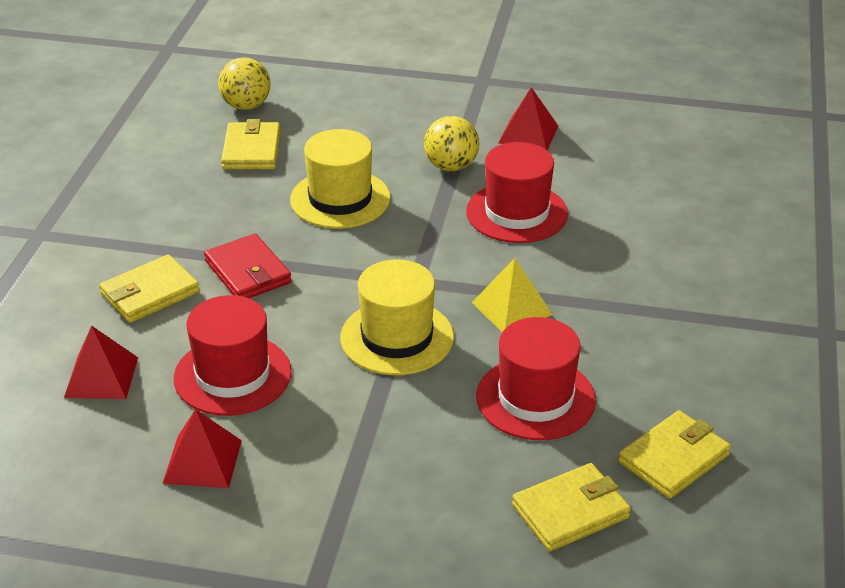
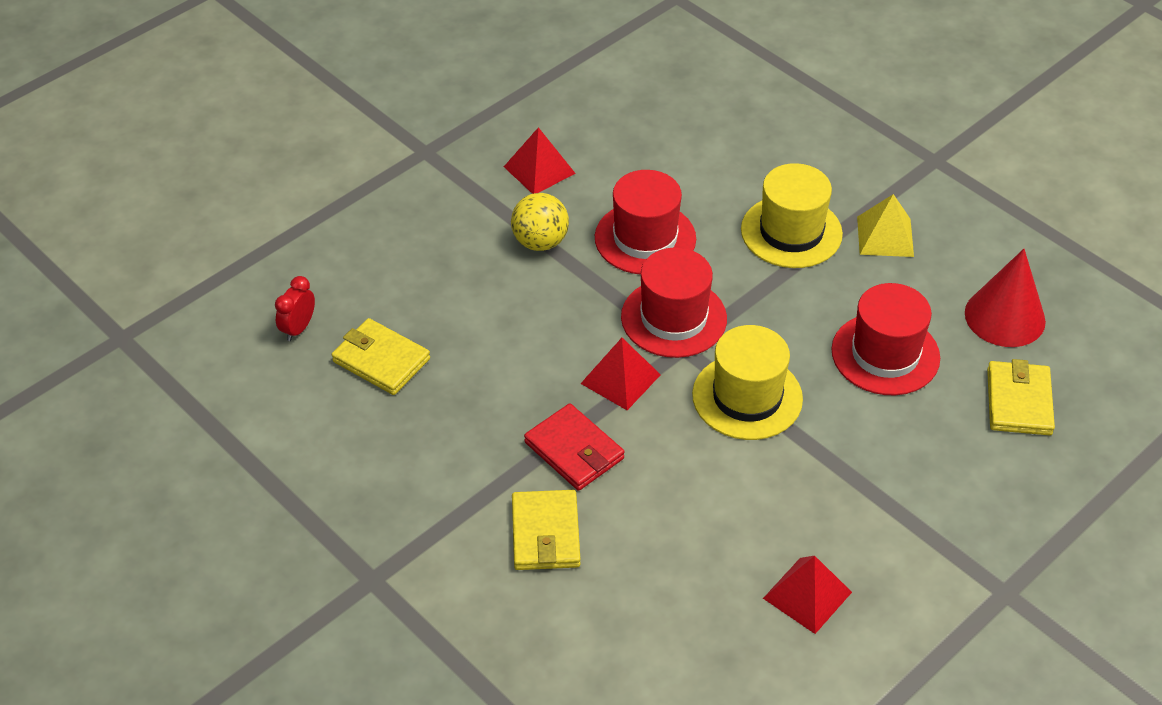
camera: 55 degrees left, 10 degrees up
(101, 377) = (641, 619): red pyramid -> red pyramid (620, 379)
(232, 375) = (711, 526): red hat -> red hat (673, 318)
(246, 106) = (298, 328): yellow ball -> red clock
(248, 272) = (574, 451): red wallet -> red wallet turned 45 degrees clockwise
(340, 199) = (520, 337): yellow hat -> yellow hat (791, 232)
(512, 308) = (768, 309): yellow pyramid -> yellow pyramid (885, 236)
(674, 459) = (1005, 317): yellow wallet -> red cone

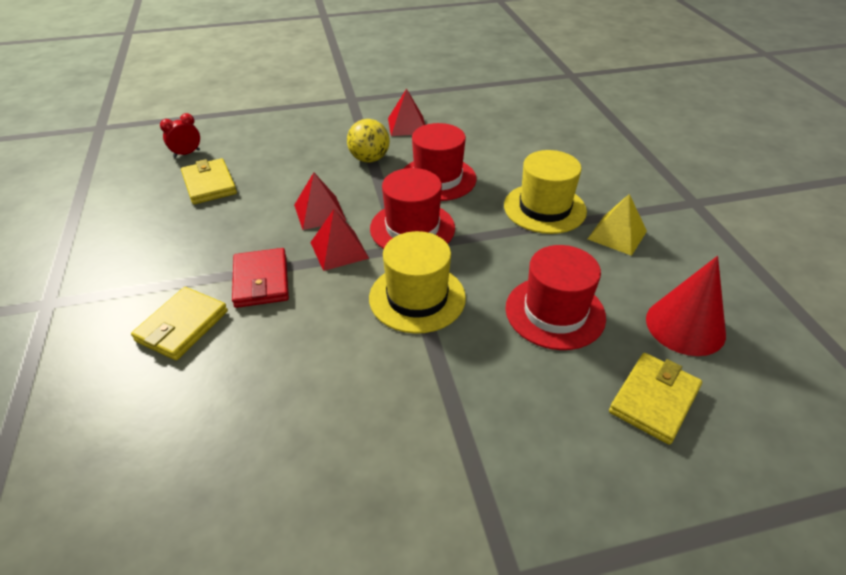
camera: 30 degrees right, 5 degrees down
(807, 595) = (321, 478): red pyramid -> red pyramid (319, 212)

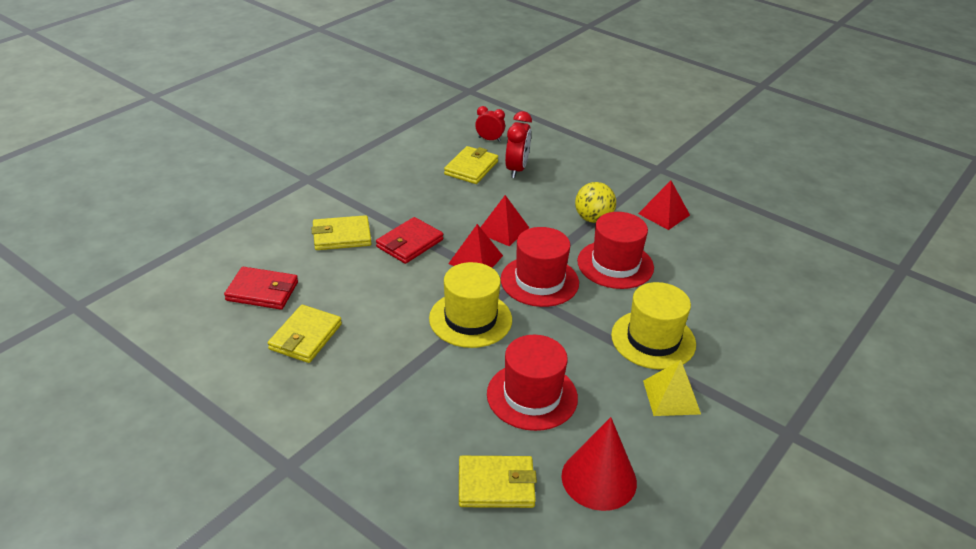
camera: 50 degrees right, 5 degrees down
(185, 451) = (262, 291): none -> red wallet
(250, 161) = (516, 169): none -> red clock
(310, 447) = (305, 337): none -> yellow wallet

